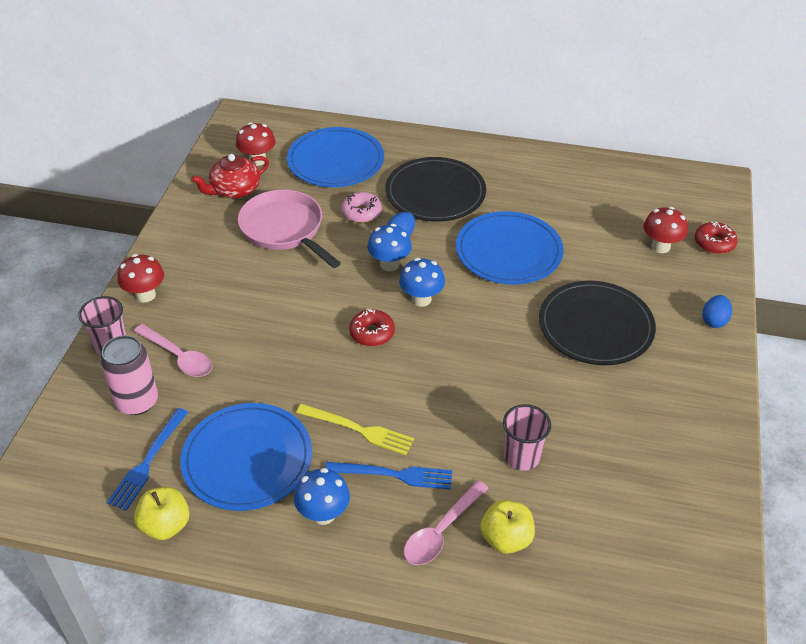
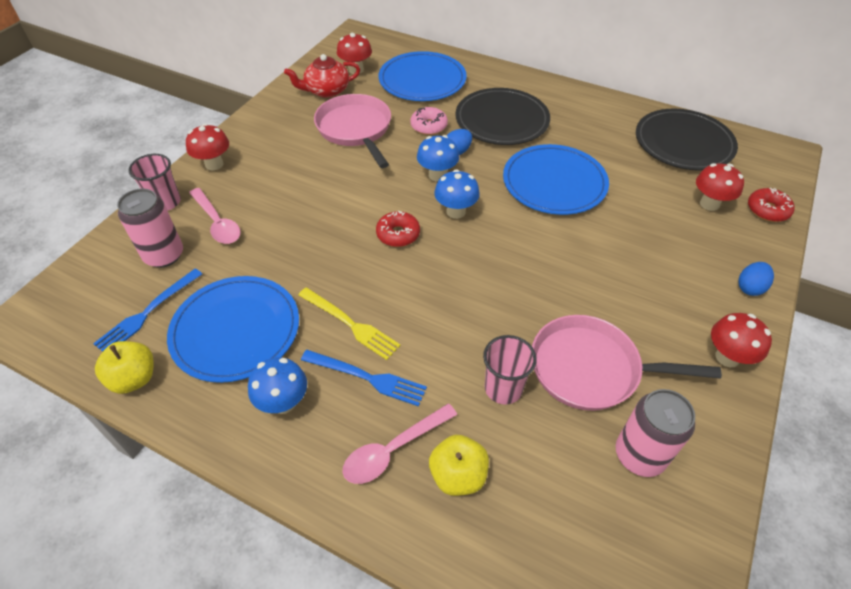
camera: 15 degrees right, 5 degrees up
(594, 423) = (591, 369): none -> pink pan
(595, 326) = (620, 269): black plate -> black plate (683, 143)
(655, 486) = (639, 455): none -> pink can
(708, 387) = (727, 357): none -> red mushroom

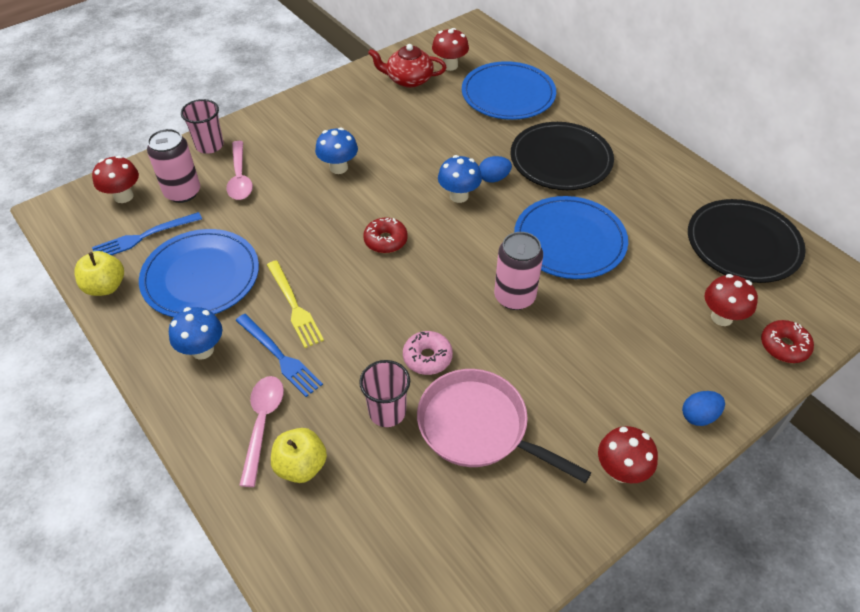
camera: 25 degrees right, 0 degrees up
(214, 164) = (268, 123): red mushroom -> red mushroom (123, 196)
(355, 129) = (411, 127): pink pan -> none
(393, 450) = (262, 423): pink spoon -> pink spoon turned 105 degrees clockwise
(429, 126) = (483, 144): pink donut -> pink donut (427, 357)
(456, 211) = (452, 237): blue mushroom -> blue mushroom (338, 167)
(639, 455) = (468, 519): pink can -> pink can (514, 297)

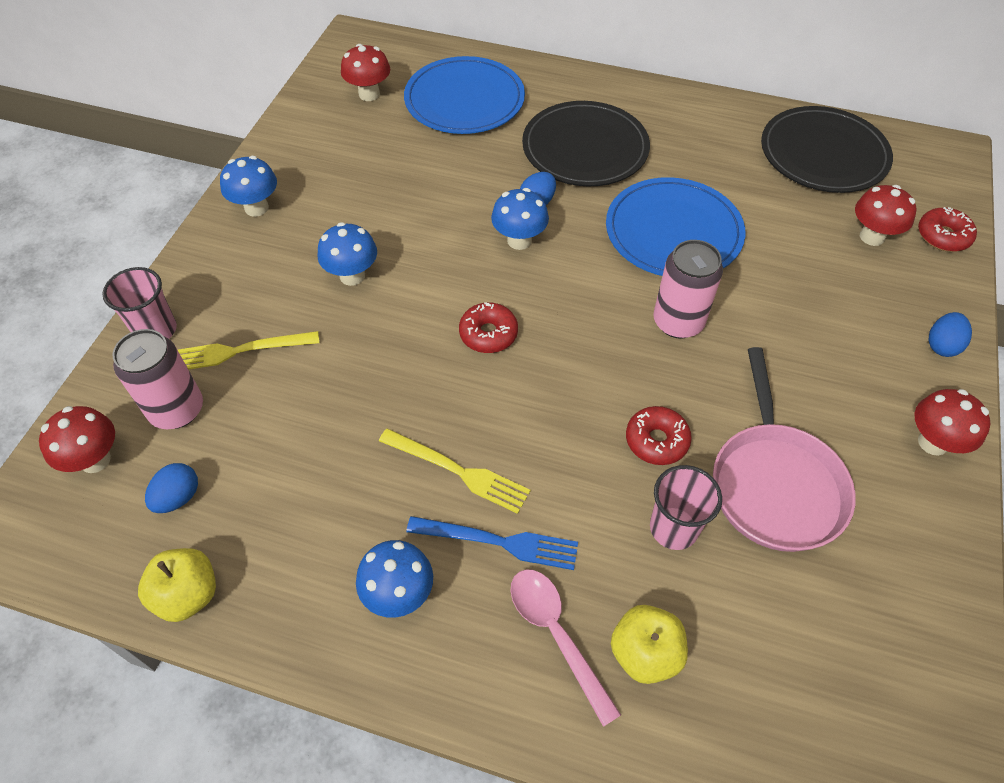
camera: 35 degrees left, 5 degrees up
(144, 237) = (178, 497): blue fork -> blue egg
(201, 276) = (307, 504): blue plate -> none
(240, 178) = (238, 351): pink spoon -> yellow fork
(321, 104) = (256, 208): none -> blue mushroom
(408, 79) = (336, 131): red teapot -> none
(427, 357) = (656, 441): pink donut -> red donut
(478, 427) = (775, 484): pink pan -> pink pan turned 90 degrees counterclockwise

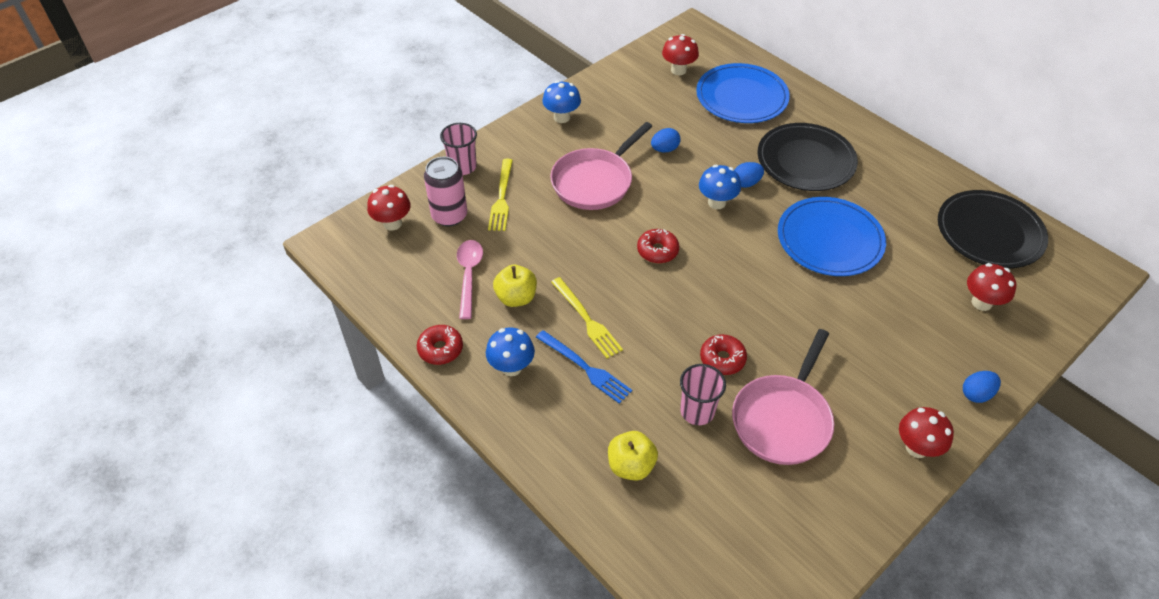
camera: 30 degrees right, 5 degrees down
(178, 497) = (424, 262): blue egg -> blue egg (664, 149)
(188, 594) = (401, 313): yellow apple -> yellow apple (516, 298)
(238, 351) = (501, 198): yellow fork -> yellow fork turned 105 degrees counterclockwise
(352, 276) = (595, 181): blue mushroom -> pink pan
(556, 634) = (586, 430): pink spoon -> pink spoon (469, 275)
(678, 322) = (790, 297): pink can -> none
(943, 236) = (1041, 325): red donut -> red donut (440, 349)

